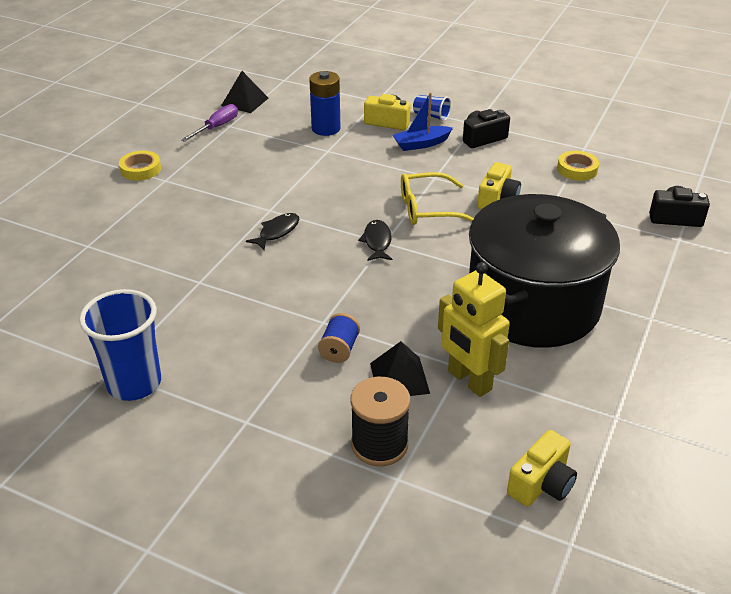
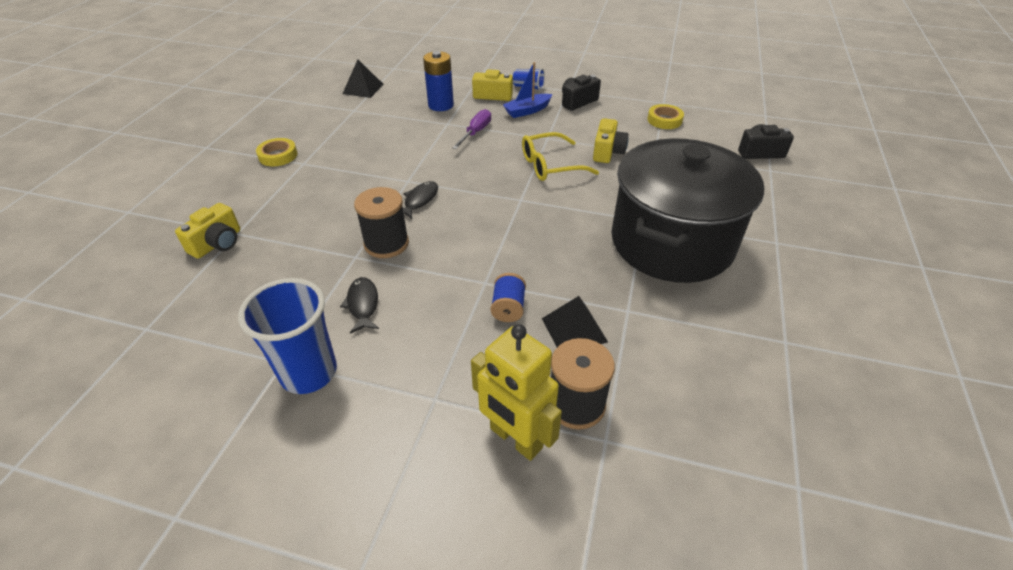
camera: 10 degrees left, 5 degrees up
(216, 127) = (342, 112): purple screwdriver -> purple screwdriver (475, 132)
(233, 272) = (386, 244): none -> black spool
(377, 242) = (514, 199): black fish -> black fish (363, 304)
(469, 380) = (640, 324): yellow robot -> yellow robot (515, 438)
(541, 484) = (746, 423): yellow camera -> yellow camera (217, 243)

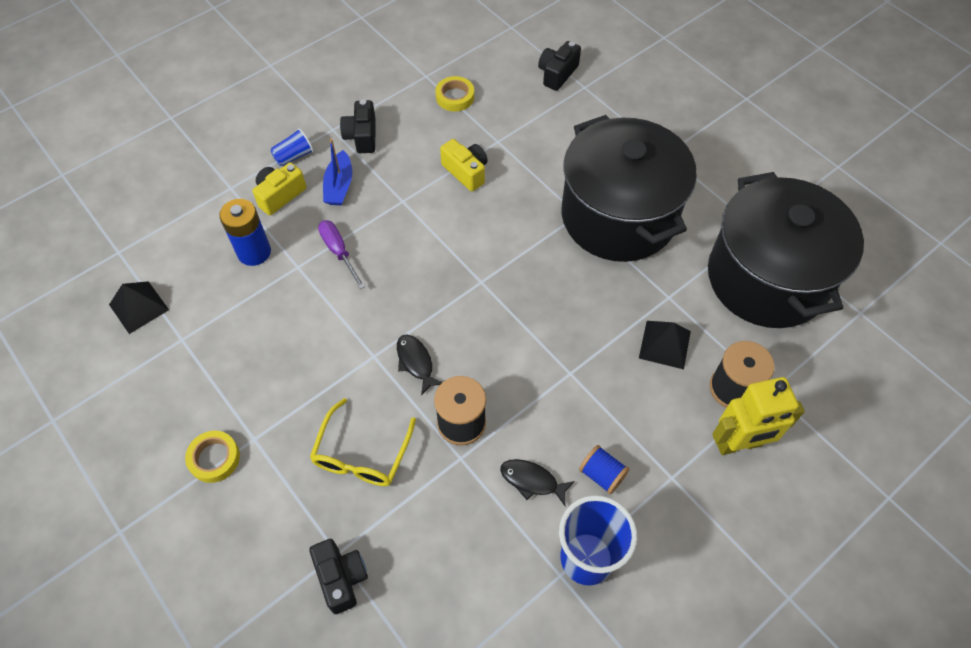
camera: 55 degrees left, 15 degrees up
(217, 243) = (341, 578): yellow camera -> black camera
(508, 308) = (612, 374): blue spool -> blue spool (602, 474)
(550, 165) = (449, 227): yellow glasses -> yellow glasses (362, 454)
(736, 375) = (767, 278): none -> black pot

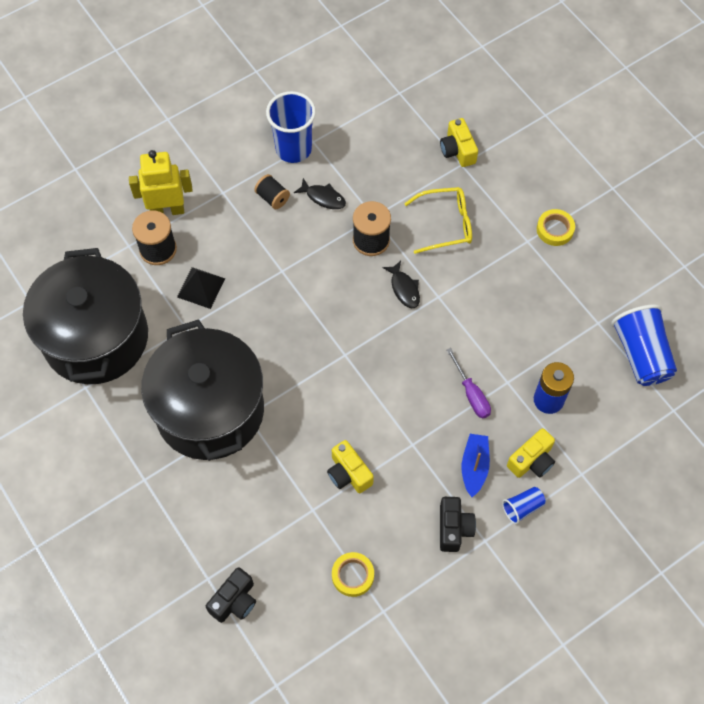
camera: 175 degrees left, 5 degrees up
(139, 307) = (641, 354): black pyramid -> blue cup
(341, 578) = (457, 150): black camera -> yellow camera
(362, 454) = (446, 224): yellow glasses -> yellow glasses turned 60 degrees clockwise
(602, 474) = (272, 198): blue spool -> black spool

